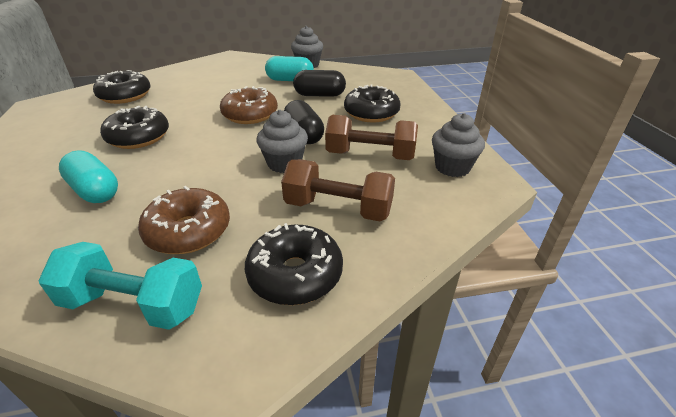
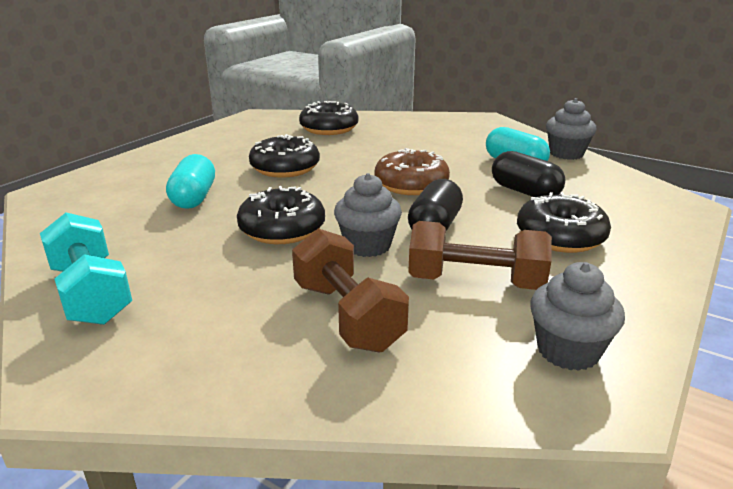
camera: 45 degrees right, 10 degrees down
(188, 231) = (201, 262): brown donut -> none
(295, 274) = (214, 348): black donut -> black donut (282, 229)
(370, 155) = (475, 282): brown dumbbell -> brown dumbbell turned 45 degrees counterclockwise

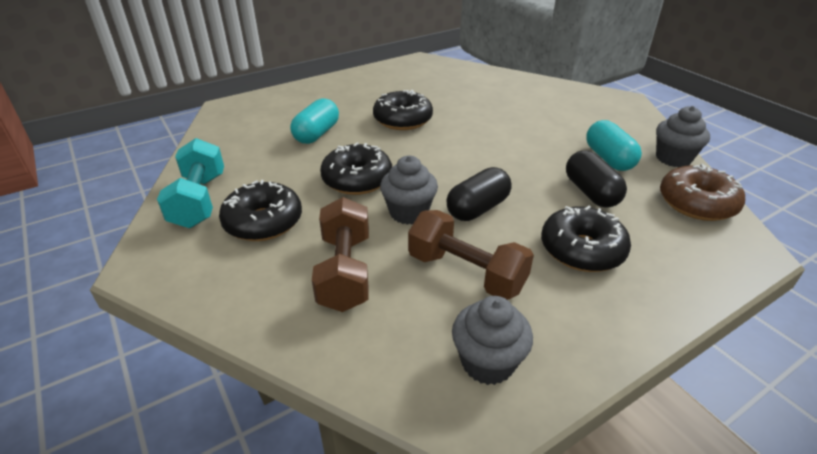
camera: 25 degrees right, 10 degrees up
(329, 129) = (469, 85): black donut -> black donut (263, 222)
(411, 184) = (492, 160): brown donut -> brown donut (696, 203)

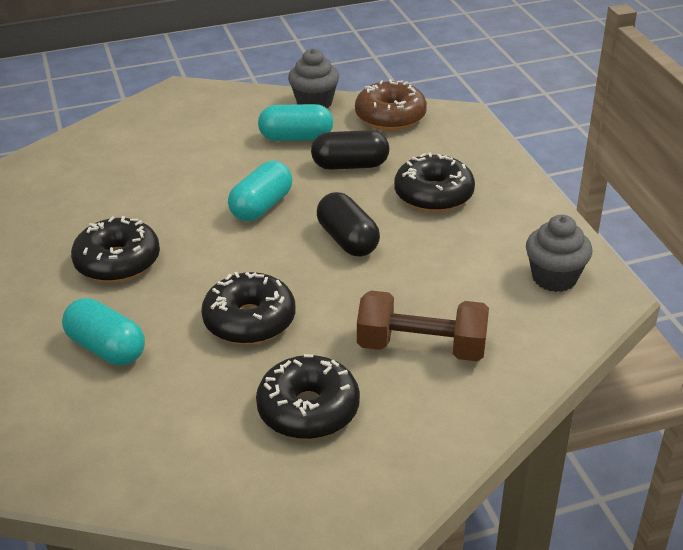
camera: 75 degrees left, 0 degrees up
(199, 200) = (231, 476): turquoise dumbbell -> none
(408, 212) = (336, 289): grey cupcake -> none
(466, 273) = (445, 268): brown dumbbell -> none
(498, 160) = (261, 206): none -> turquoise capsule

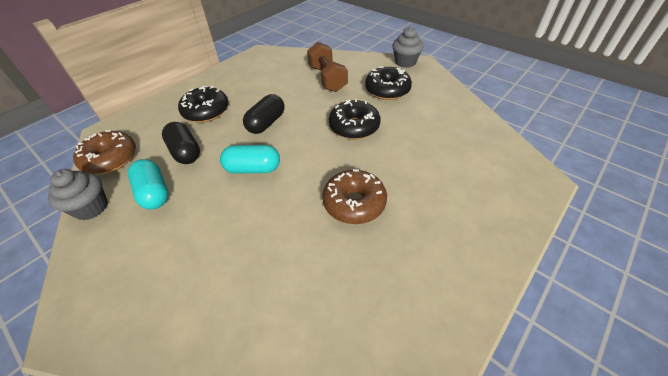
camera: 120 degrees left, 10 degrees up
(106, 348) = (419, 163): turquoise capsule -> none
(118, 262) = (354, 203): black donut -> brown donut
(554, 278) = (257, 64): grey cupcake -> grey cupcake (405, 62)

